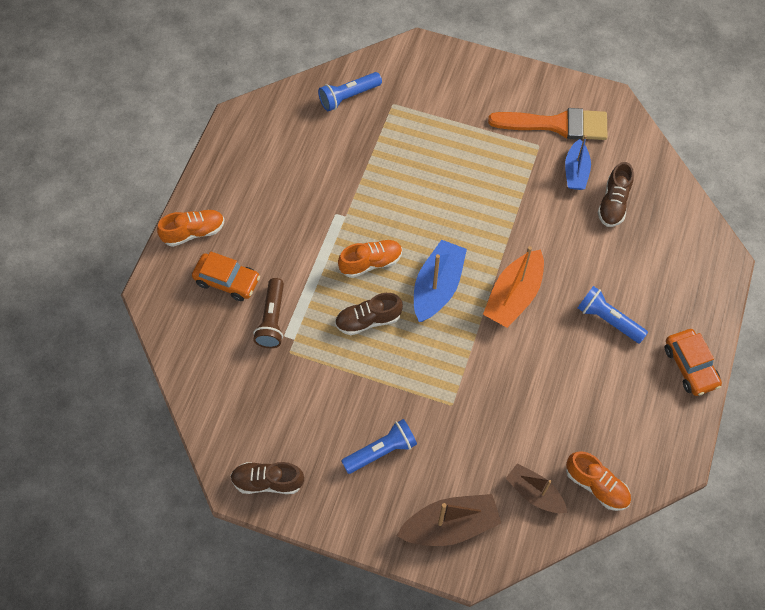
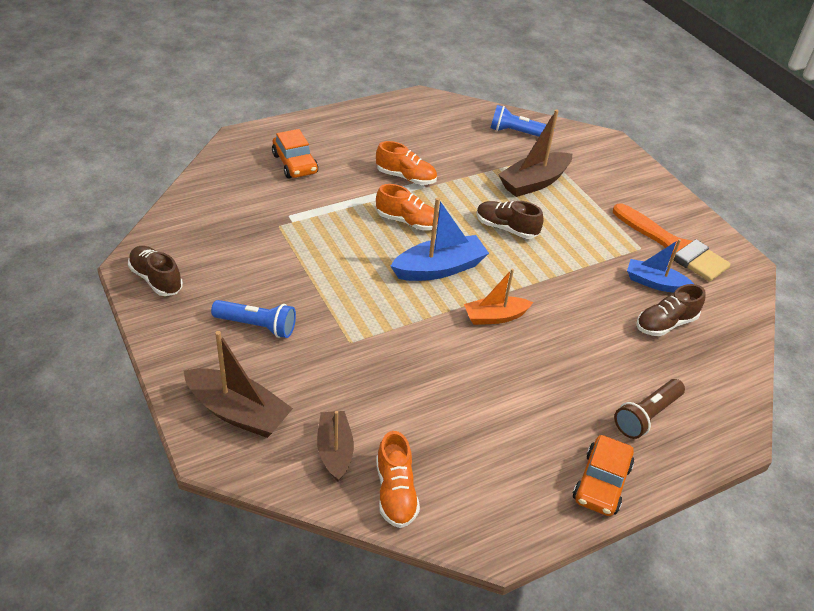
camera: 40 degrees right, 20 degrees down
(194, 232) = (310, 129): orange shoe -> orange shoe (406, 177)
(272, 319) = (293, 202): brown flashlight -> brown flashlight (646, 416)
(368, 320) = (359, 249): brown shoe -> brown shoe (506, 228)
(412, 142) = (534, 182): none -> brown boat
(513, 296) = (495, 317): orange boat -> orange boat, size x0.66
(576, 171) = (654, 283): blue boat -> blue boat turned 60 degrees clockwise
(608, 320) = (561, 391): blue flashlight -> none

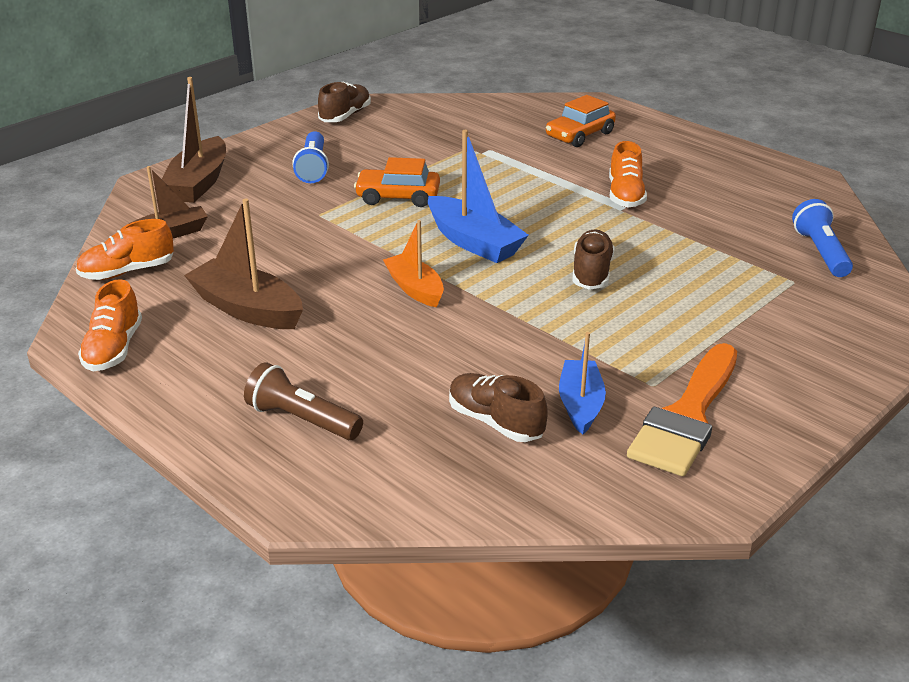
camera: 75 degrees right, 10 degrees down
(408, 221) = (541, 210): orange shoe -> orange shoe (114, 349)
(534, 182) = (715, 279): brown boat -> brown boat (247, 309)
(601, 483) = (177, 394): orange car -> orange car (398, 197)

